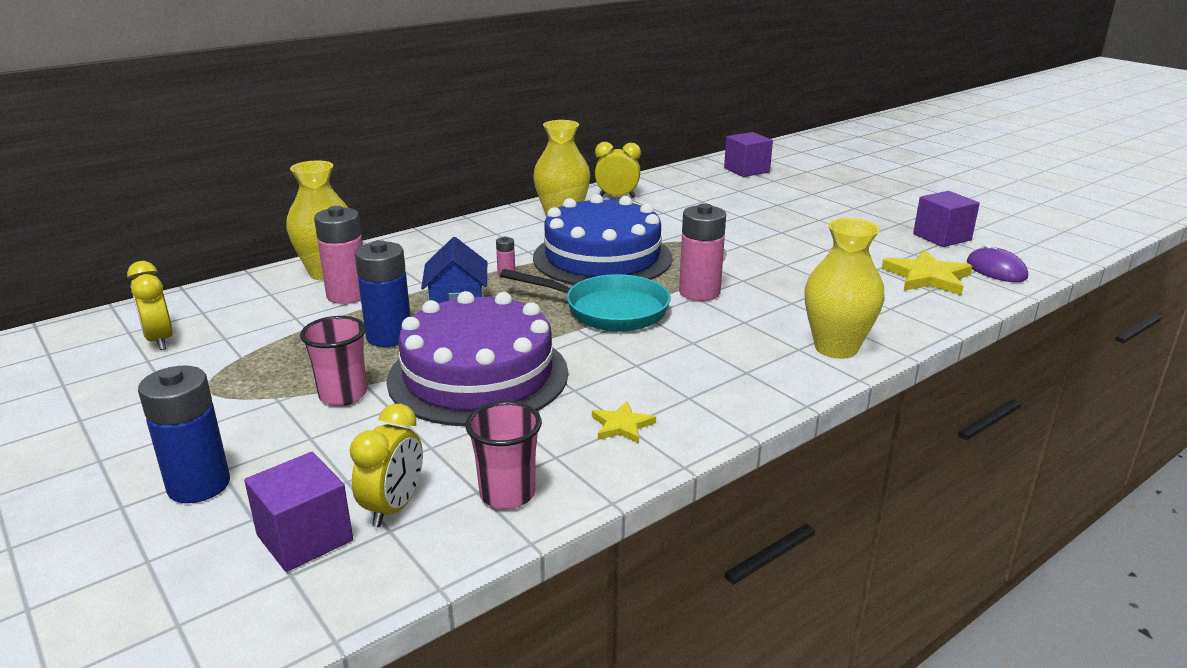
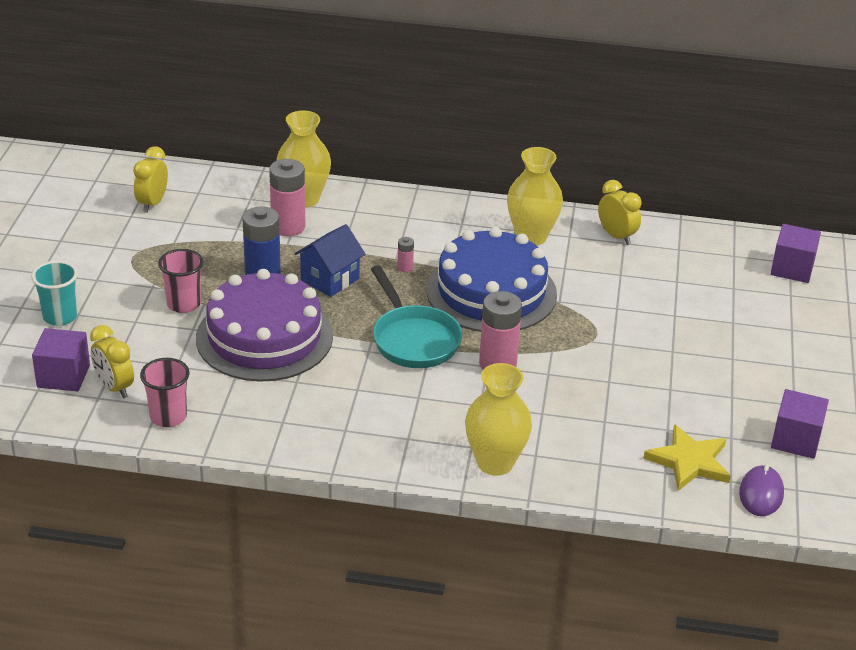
camera: 45 degrees right, 10 degrees up
(199, 485) = (60, 317): blue battery -> turquoise cup
(393, 508) = (114, 387): yellow clock -> yellow clock turned 75 degrees clockwise
(622, 425) = (280, 420): yellow star -> none

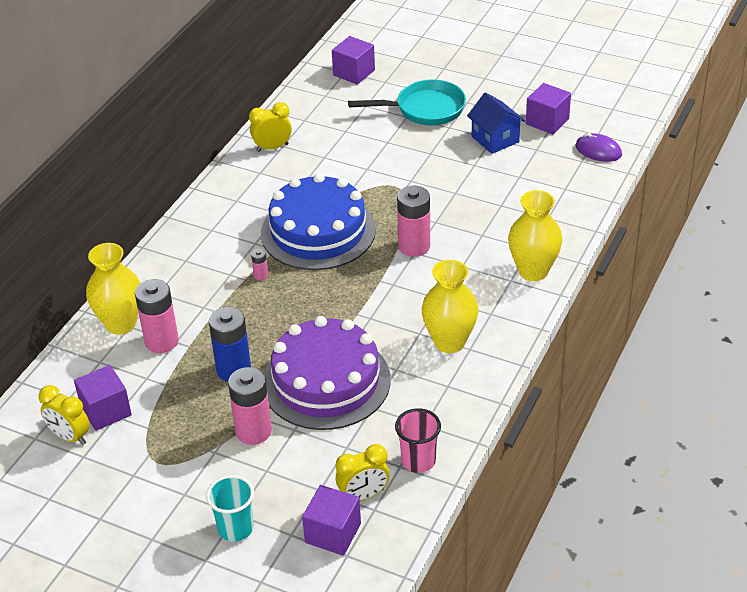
camera: 70 degrees left, 5 degrees up
(183, 304) = (253, 431): pink cup -> pink battery
(188, 215) = (106, 411): none -> purple cube
(330, 279) = (258, 326): blue house -> blue house (495, 139)
(413, 339) = (364, 288): turquoise pan -> turquoise pan (425, 109)
(531, 236) = (250, 193): yellow vase -> yellow vase (449, 342)
(689, 461) = (557, 174): yellow star -> none

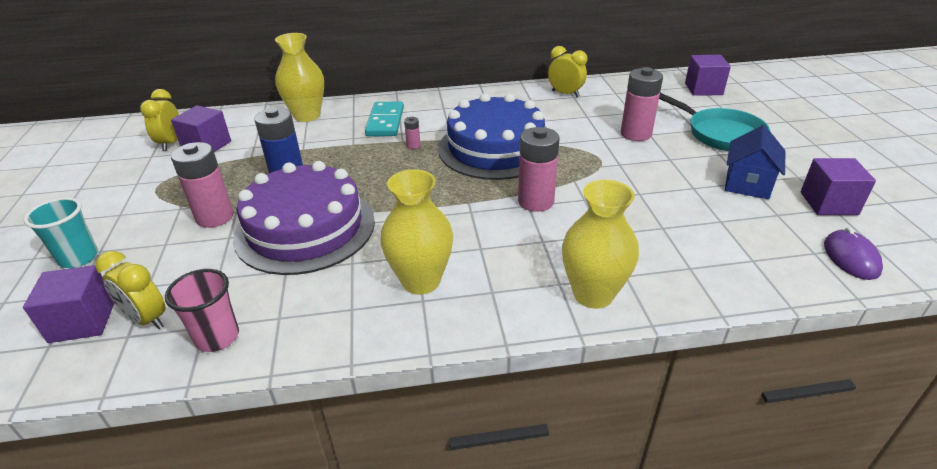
camera: 55 degrees right, 5 degrees down
(161, 341) = (300, 137): pink battery -> pink battery (635, 134)
(196, 276) = (385, 122): none -> turquoise domino

